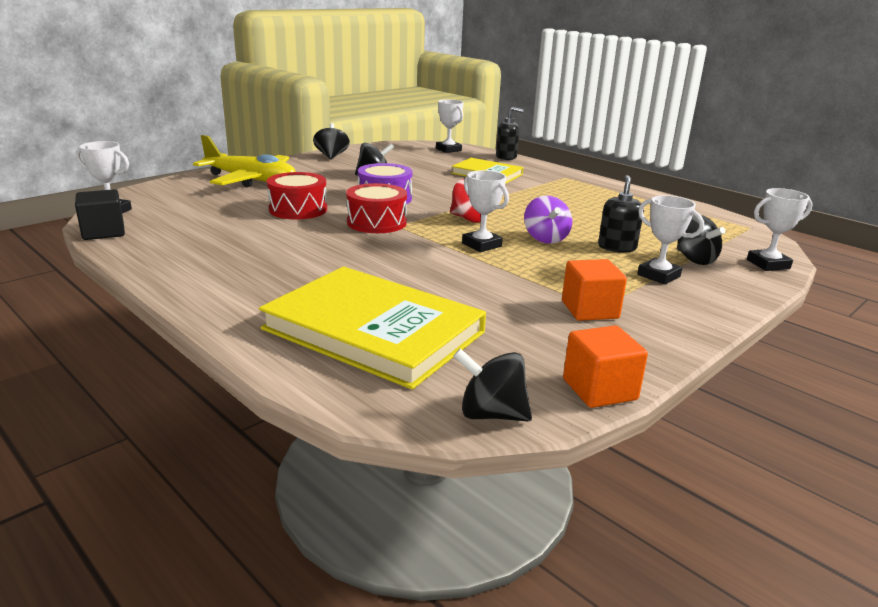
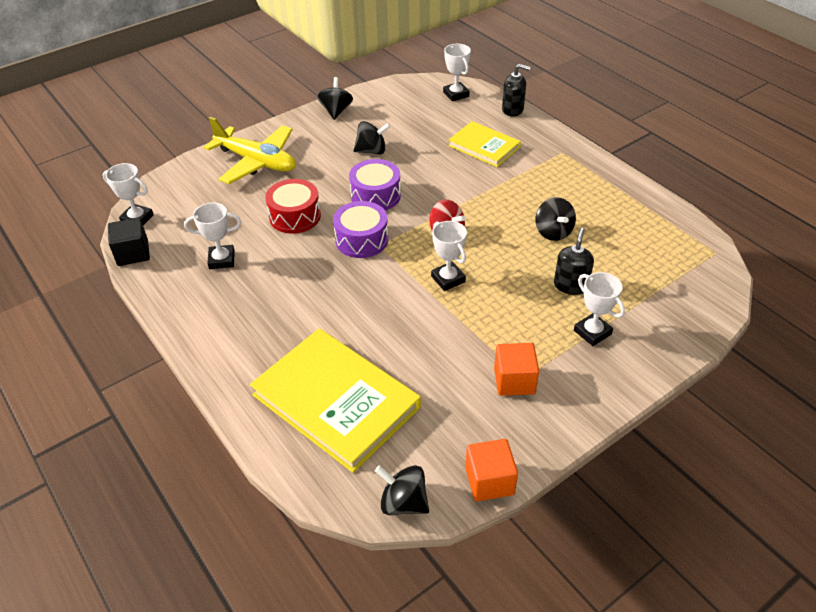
camera: 10 degrees right, 20 degrees up
(376, 222) = (361, 240): red drum -> purple drum
(545, 238) = (509, 269): purple spinning top -> none
(694, 259) = (636, 307): black spinning top -> black spinning top (553, 232)
(768, 264) = (703, 317): white trophy -> white trophy (222, 260)

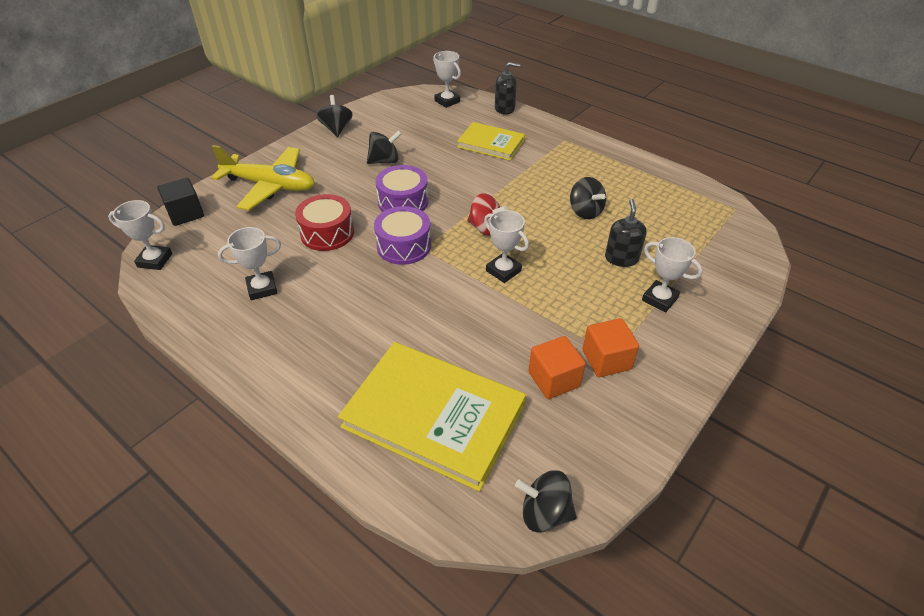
camera: 15 degrees left, 0 degrees up
(133, 253) = (159, 297): black cube -> black cube (186, 214)
(489, 481) = (623, 469): orange cube -> orange cube (554, 379)

